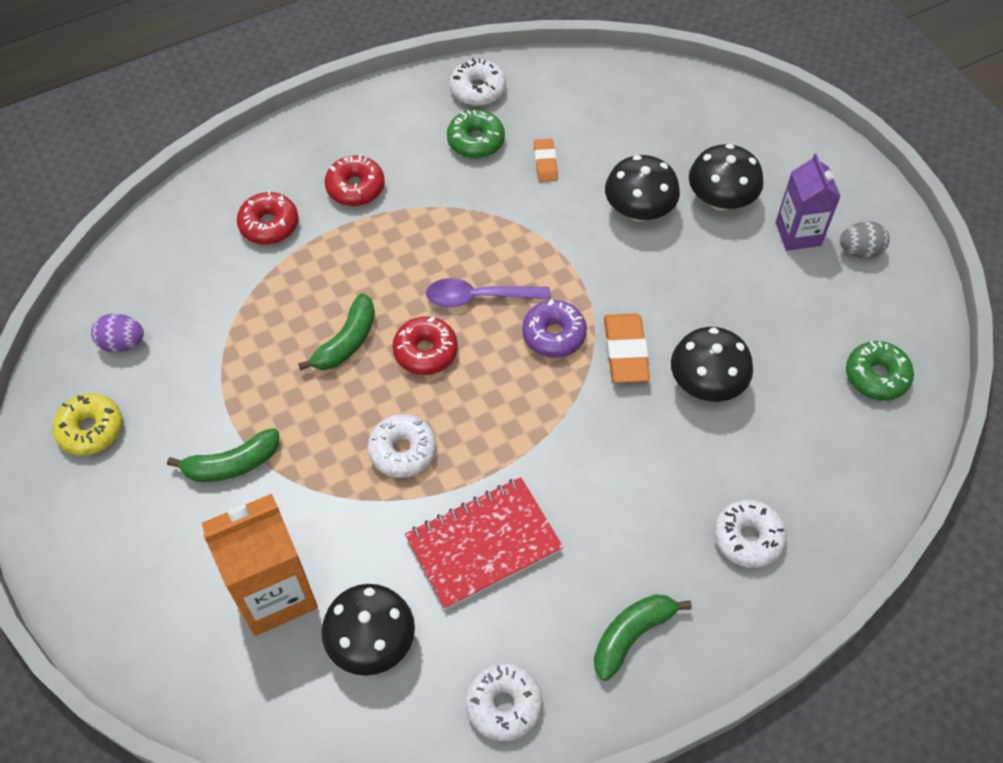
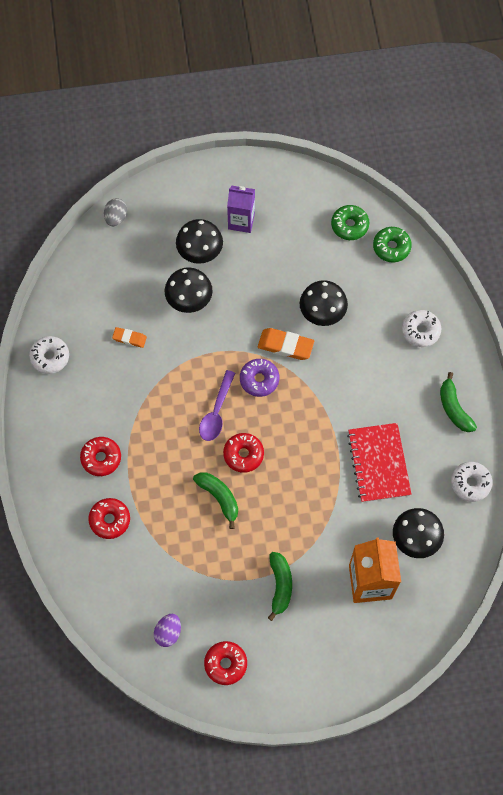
camera: 70 degrees left, 10 degrees up
(91, 429) = (225, 664): yellow donut -> red donut
(402, 451) = (306, 488): white donut -> none
(476, 141) = (93, 373): green donut -> green donut (391, 247)
(859, 251) = (266, 195): grey egg -> grey egg (116, 218)

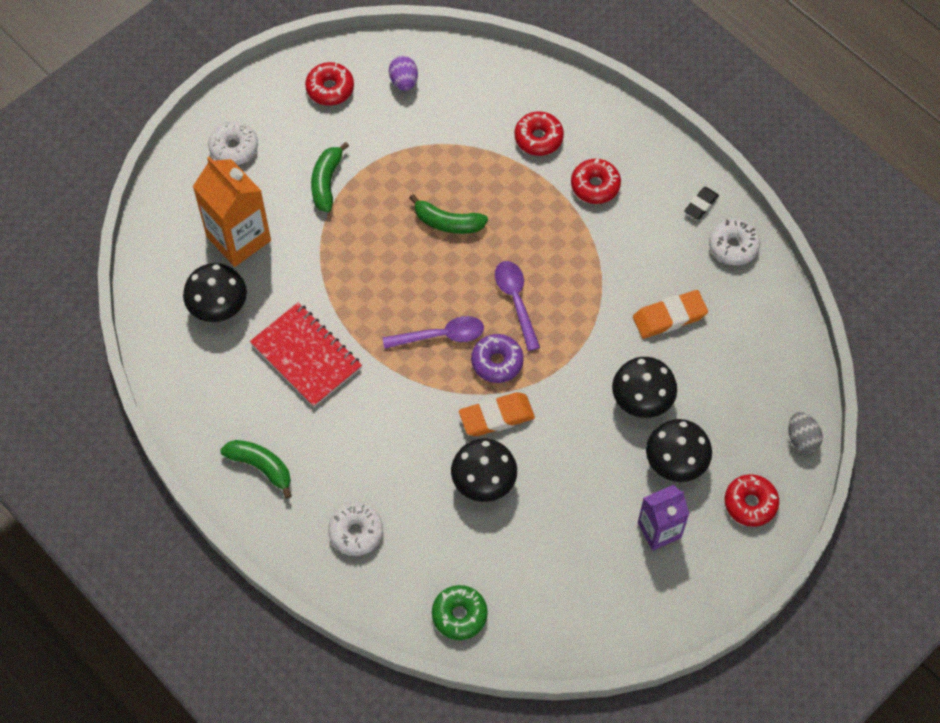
camera: 145 degrees right, 5 degrees down
(45, 398) = (701, 205): none -> black eraser
(129, 338) = (669, 317): orange eraser -> orange eraser, size x1.66
(243, 454) = (455, 277): red donut -> red donut (750, 503)
(280, 586) = (326, 182): green banana -> green banana turned 45 degrees clockwise
(282, 420) = (440, 336): none -> purple spoon
(349, 225) = (529, 610): green donut -> none
(470, 483) = (193, 397): white donut -> white donut (234, 148)

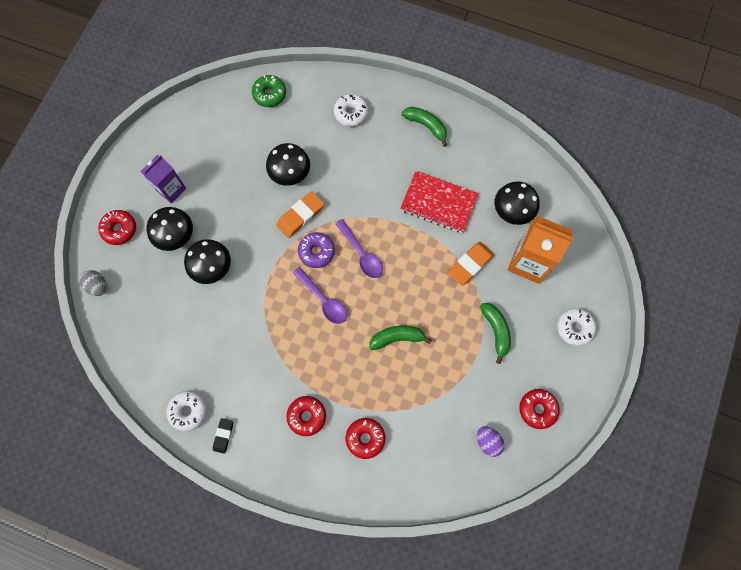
camera: 155 degrees right, 10 degrees up
(261, 467) = (426, 126): green banana -> green banana turned 150 degrees counterclockwise
(440, 336) = (361, 253): purple spoon -> purple spoon turned 90 degrees counterclockwise
(669, 317) = (215, 334): orange eraser -> orange eraser (470, 264)

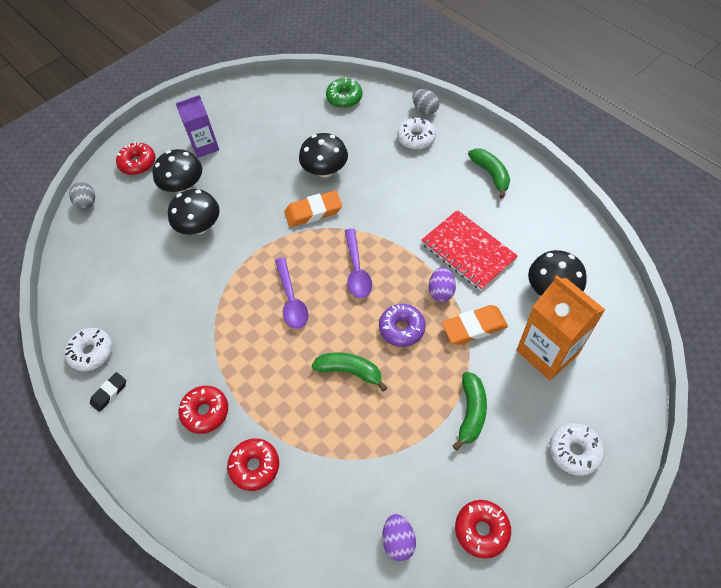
camera: 30 degrees right, 15 degrees down
(316, 252) = (311, 251): purple donut -> purple donut (402, 328)
(345, 82) = (425, 110): none -> grey egg
(433, 245) = (441, 291): none -> purple egg

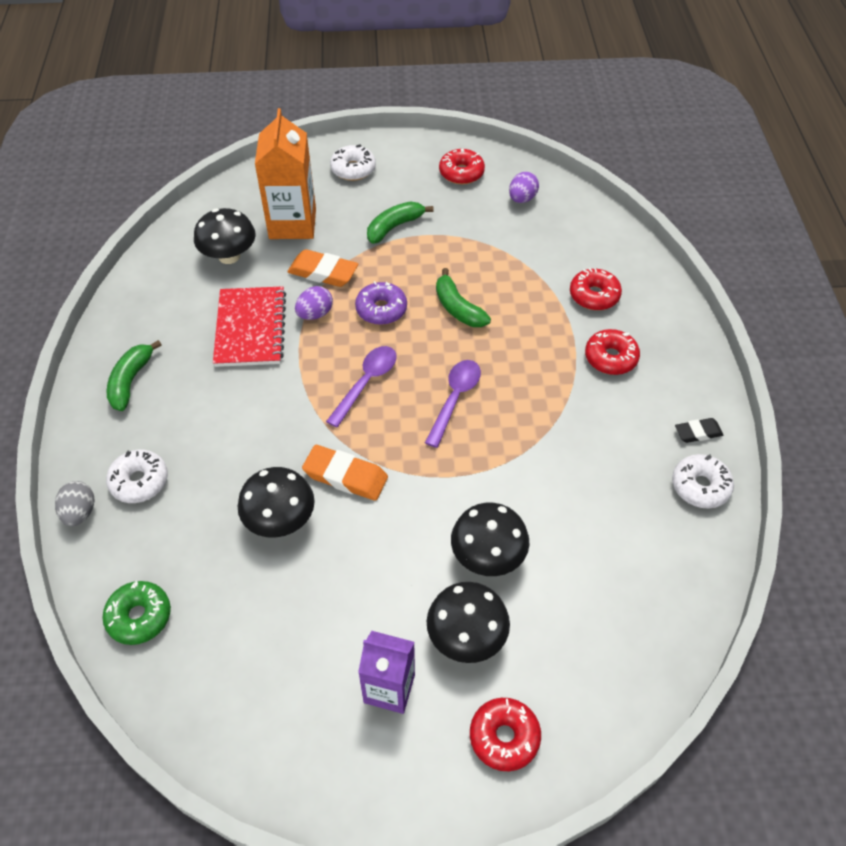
camera: 145 degrees left, 5 degrees down
(87, 203) = (617, 715): grey egg -> none

